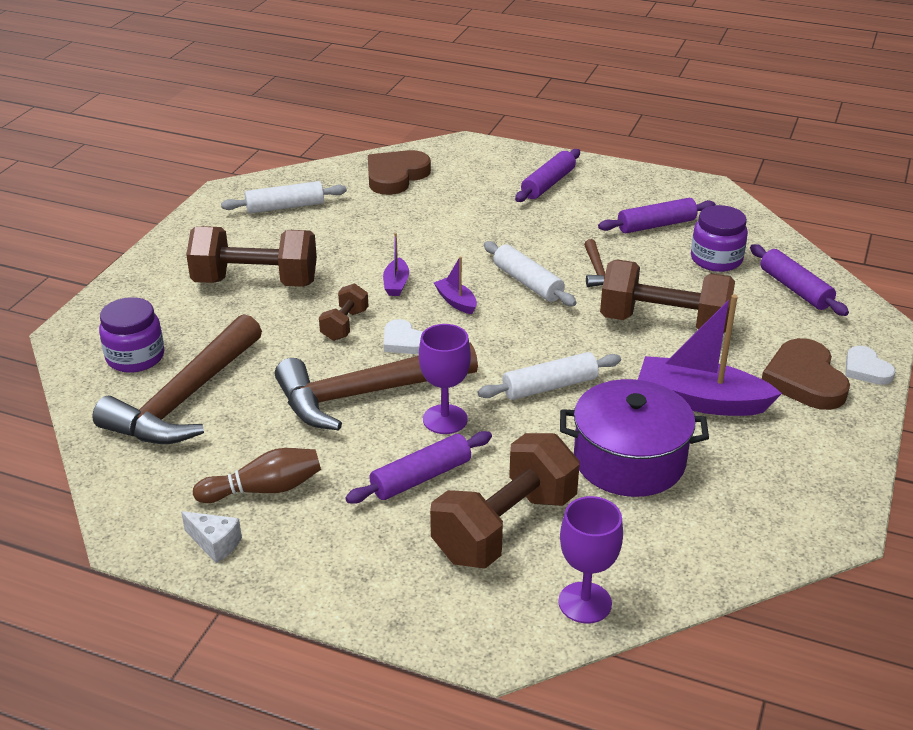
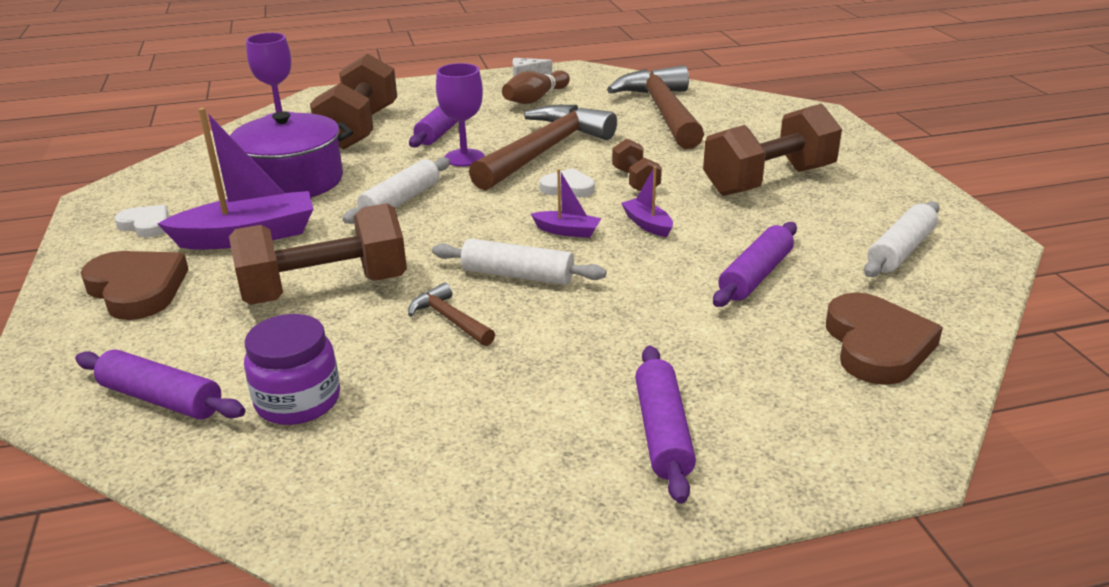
camera: 145 degrees right, 5 degrees down
(135, 357) = (743, 116): purple jar -> none
(656, 225) = (424, 425): purple rolling pin -> purple rolling pin (755, 275)
(866, 369) = (57, 325): white heart -> white heart (146, 225)

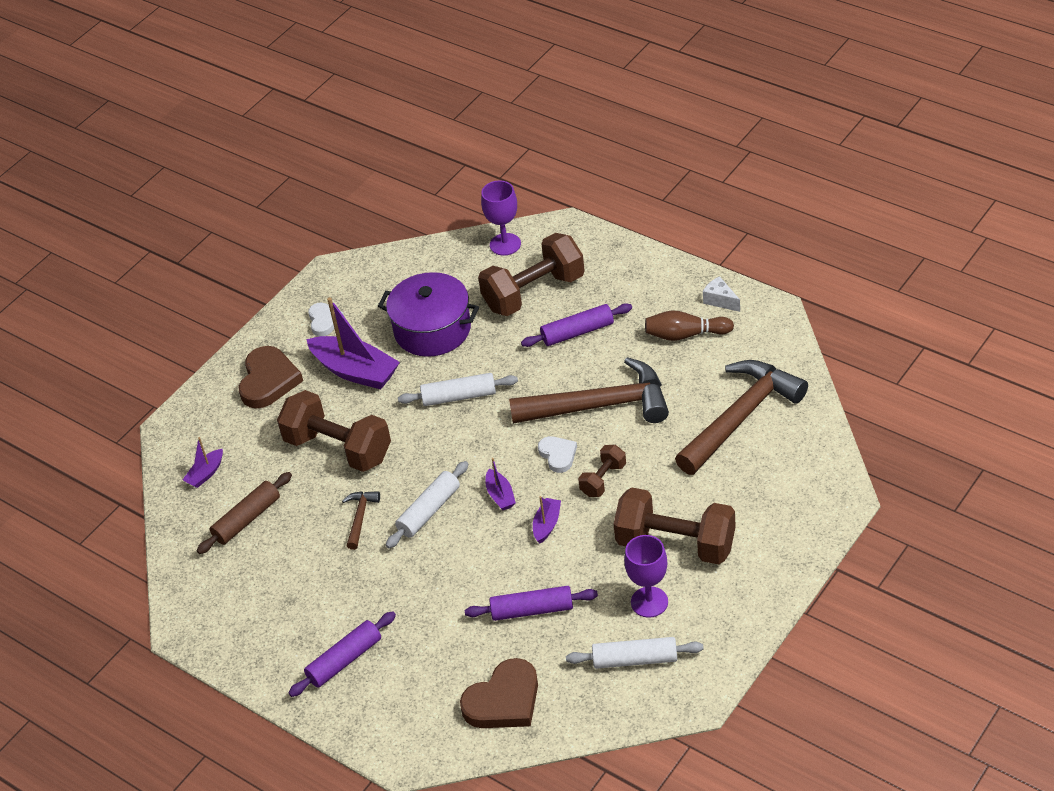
camera: 55 degrees right, 15 degrees up
(161, 399) = (206, 474): purple rolling pin -> purple boat
(298, 401) = (247, 519): purple jar -> brown rolling pin
(464, 158) = (547, 376): purple goblet -> purple goblet (649, 602)
(518, 275) = (429, 511): white rolling pin -> white rolling pin turned 60 degrees clockwise

